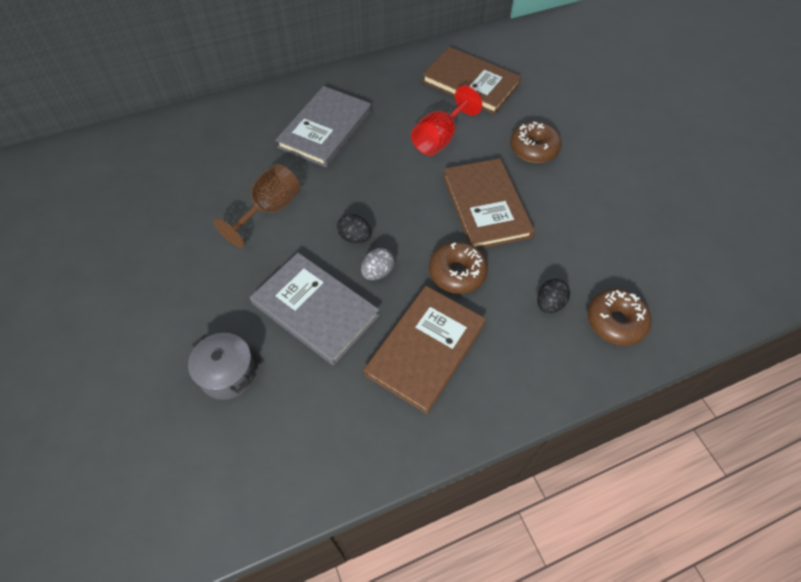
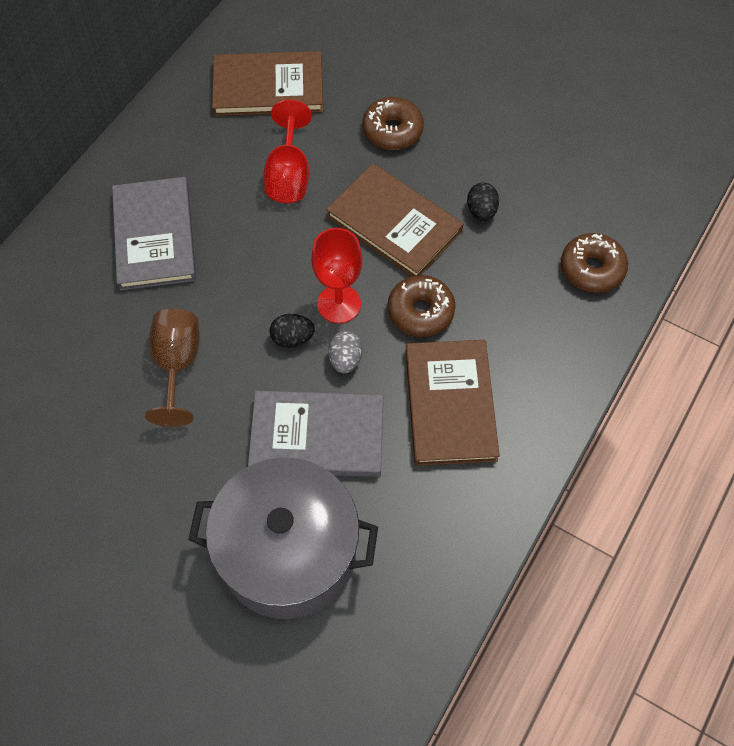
camera: 35 degrees left, 5 degrees up
(228, 373) = (288, 552): grey pot -> grey pot, size x2.07
(404, 234) = (339, 304): none -> red goblet
(549, 303) = (525, 288): black egg -> black egg (481, 211)

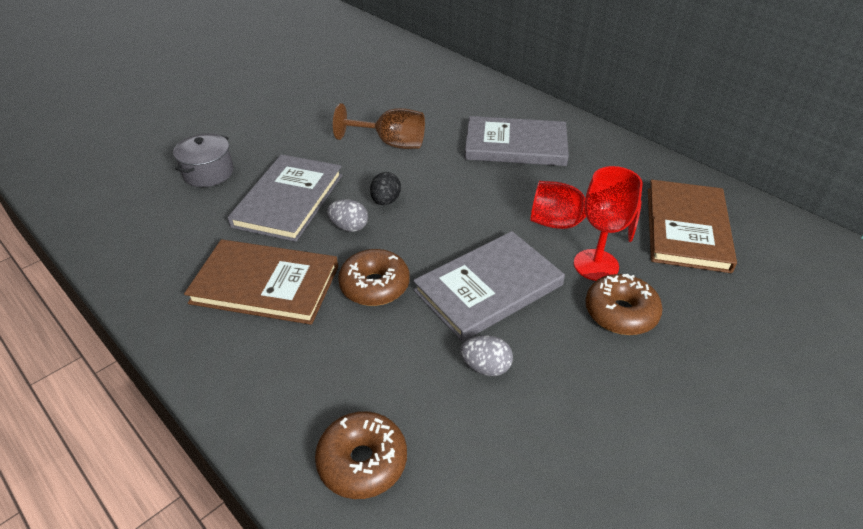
camera: 105 degrees right, 20 degrees down
(288, 552) = (208, 173): grey pot -> grey pot, size x0.48
(339, 304) = (408, 233): red goblet -> red goblet (596, 265)
(394, 224) = (488, 288): brown book -> grey book
(481, 211) = (485, 367): black egg -> grey egg

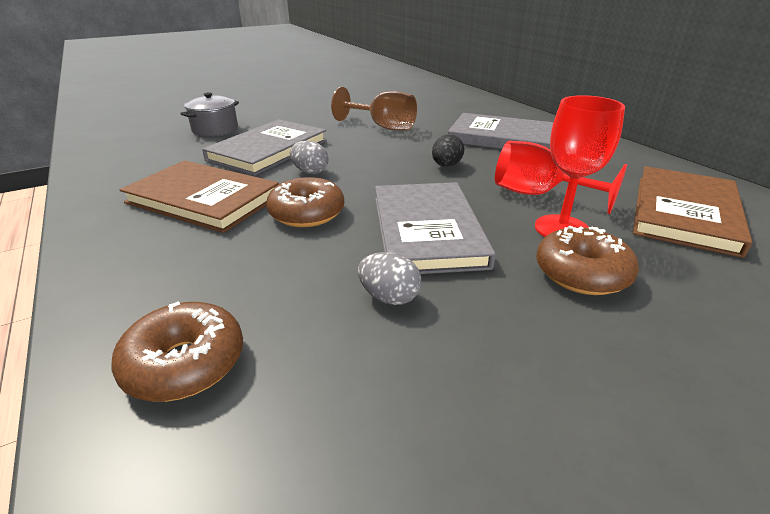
camera: 15 degrees right, 10 degrees down
(385, 201) = (356, 159): black egg -> black egg (446, 165)
(488, 288) = (427, 230): grey book -> grey book turned 75 degrees counterclockwise

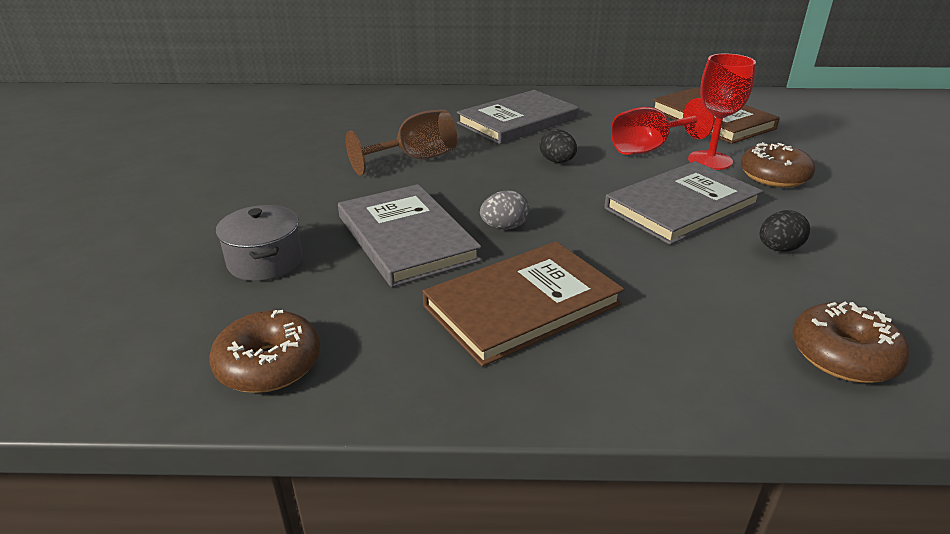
camera: 60 degrees left, 0 degrees up
(307, 213) = (609, 250): brown donut -> brown donut (269, 364)
(389, 297) = (778, 249): grey egg -> black egg
(427, 230) = (682, 206): grey book -> grey book turned 60 degrees counterclockwise

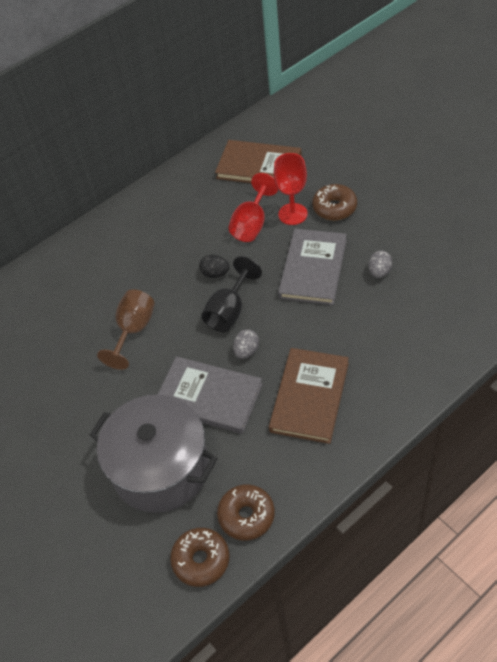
camera: 35 degrees left, 20 degrees up
(265, 261) = (161, 468): grey pot -> grey pot, size x2.07
(517, 121) = (149, 247): grey book -> none
(531, 191) = (229, 311): none -> black goblet
(778, 249) = (379, 272): black egg -> grey egg
(843, 355) = (448, 327): brown donut -> brown donut (201, 560)

